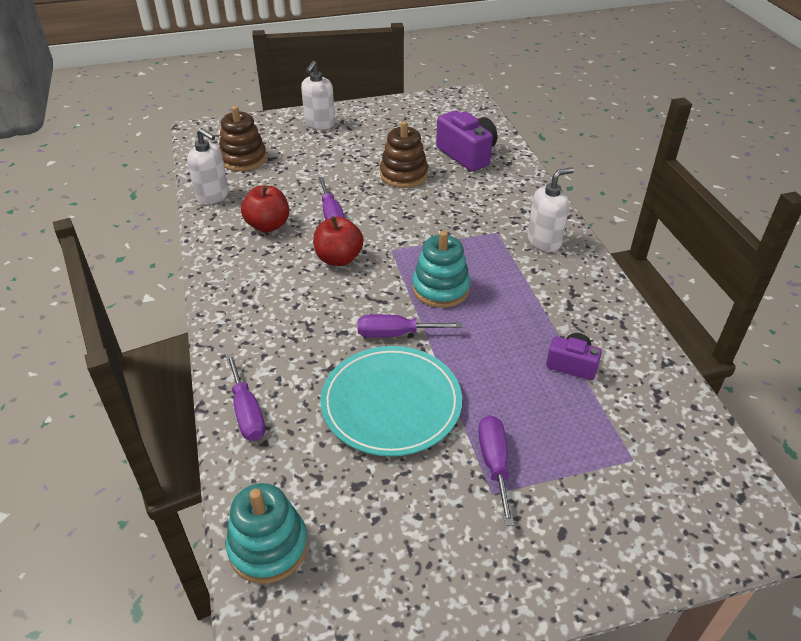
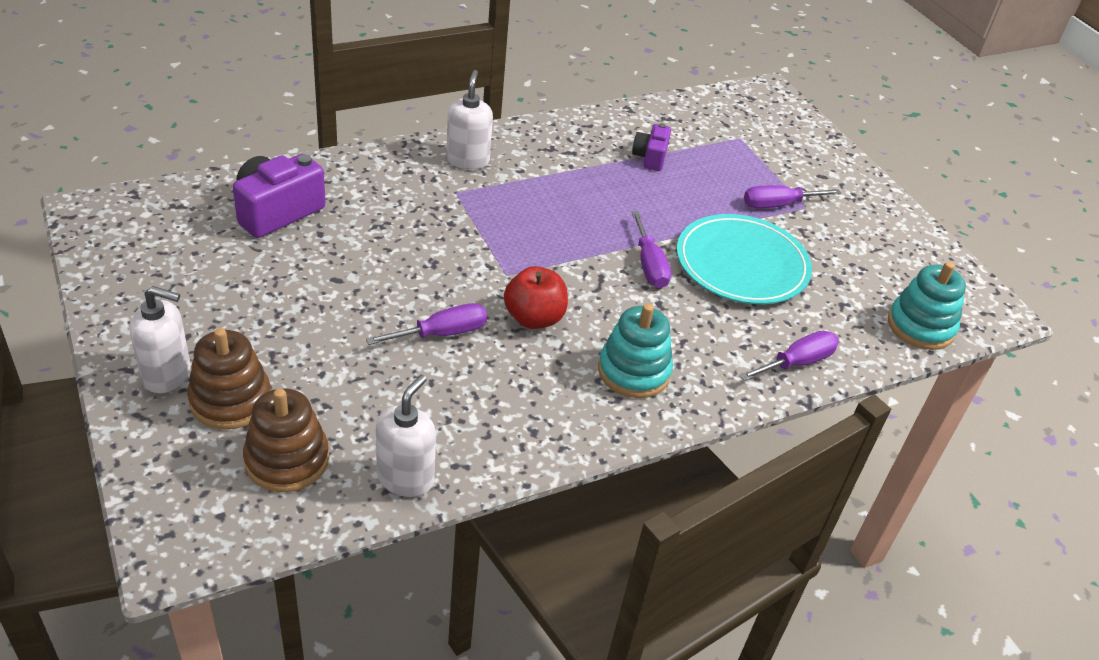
camera: 105 degrees left, 0 degrees up
(268, 225) = (475, 397): red apple -> none
(403, 175) = (332, 270): brown stacking toy -> brown stacking toy (230, 400)
(440, 289) = (568, 234): turquoise stacking toy -> turquoise stacking toy (634, 371)
(544, 241) = (467, 160): white soap dispenser -> white soap dispenser turned 45 degrees clockwise

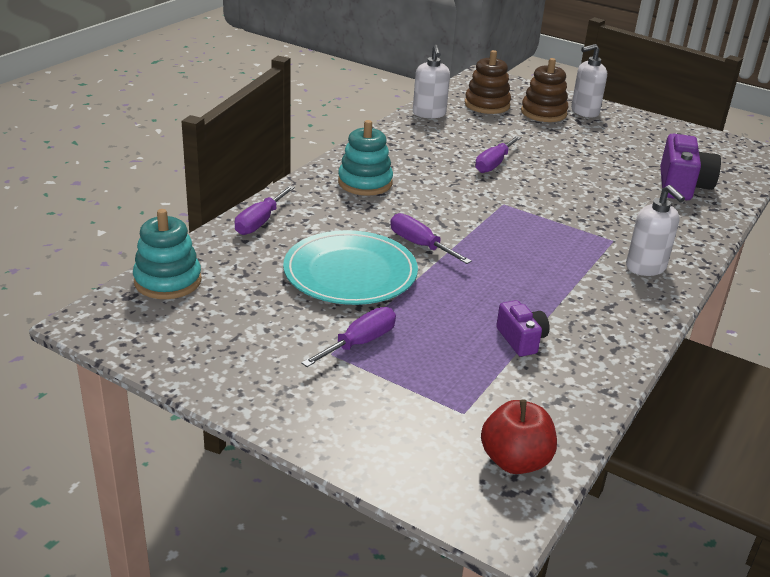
camera: 150 degrees right, 10 degrees down
(534, 318) = (455, 187): red apple -> red apple (515, 461)

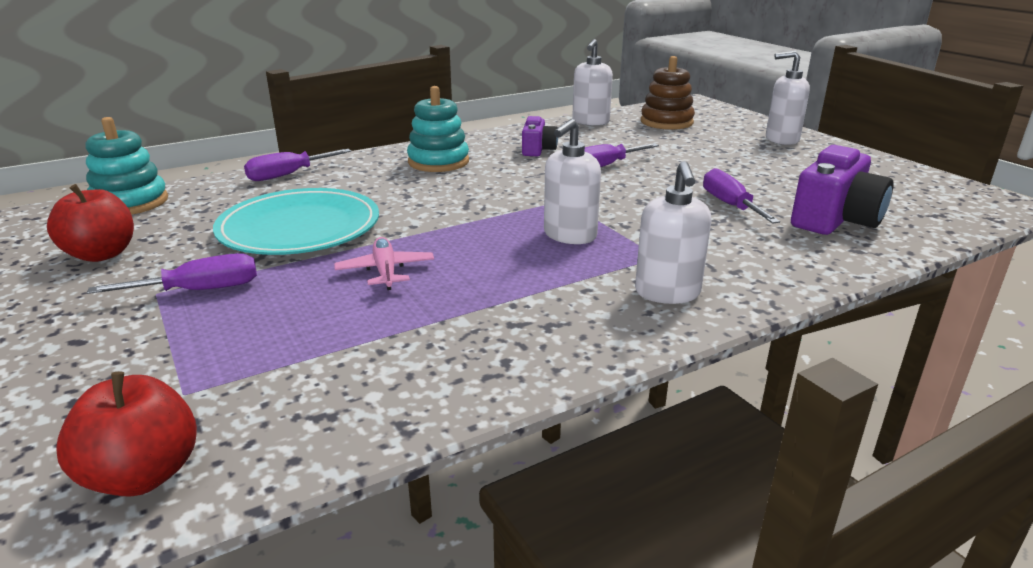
camera: 30 degrees right, 5 degrees down
(232, 334) = (101, 254): none -> red apple
(419, 245) = (411, 218): purple screwdriver -> purple screwdriver (730, 205)
(463, 294) = (385, 271): none -> pink plane
(521, 340) = (381, 332): purple camera -> purple camera (538, 150)
(543, 113) = (726, 135): brown stacking toy -> none
(543, 235) = (569, 235): none -> white soap dispenser

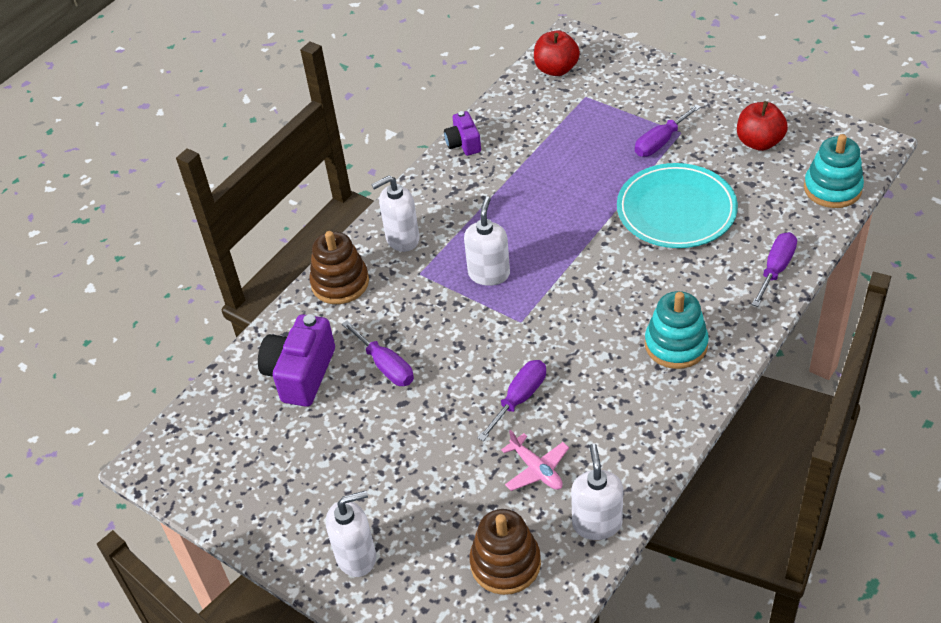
camera: 160 degrees right, 20 degrees up
(385, 271) = (577, 194): pink plane -> pink plane (536, 469)
(538, 150) = (604, 411): purple camera -> purple camera (463, 143)
(667, 293) = (402, 239): white soap dispenser -> white soap dispenser turned 90 degrees counterclockwise
(776, 274) = (340, 283): none -> brown stacking toy

